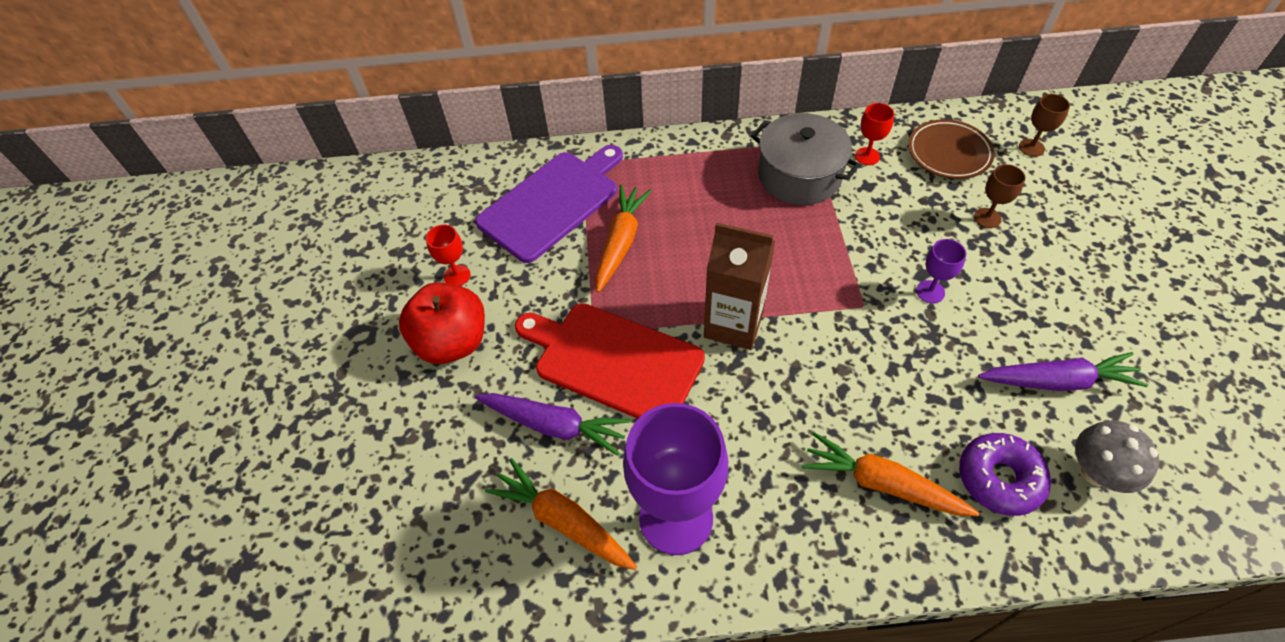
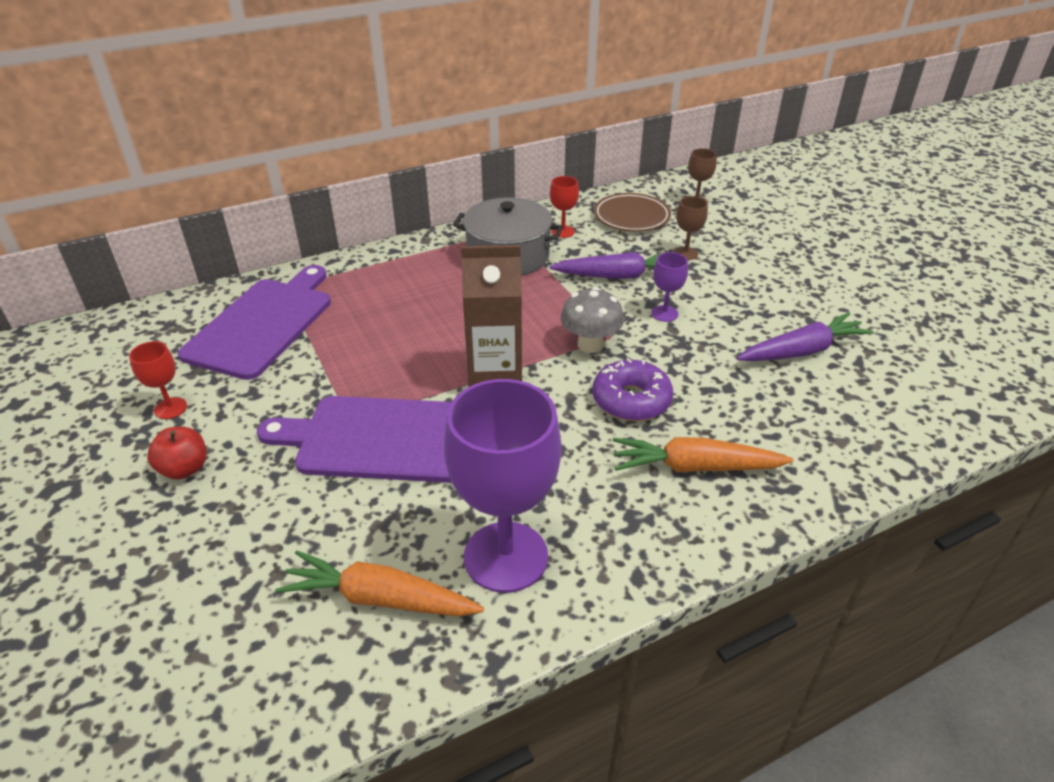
camera: 25 degrees left, 15 degrees down
(452, 342) = (184, 469): red apple -> red apple, size x0.55
(554, 425) = (336, 513): purple carrot -> purple carrot (618, 276)
(613, 361) = (381, 439): red cutting board -> purple cutting board
(620, 242) = (350, 340): orange carrot -> none
(999, 478) = (793, 433): purple donut -> purple donut (631, 400)
(1096, 472) = (868, 407): grey mushroom -> grey mushroom (590, 345)

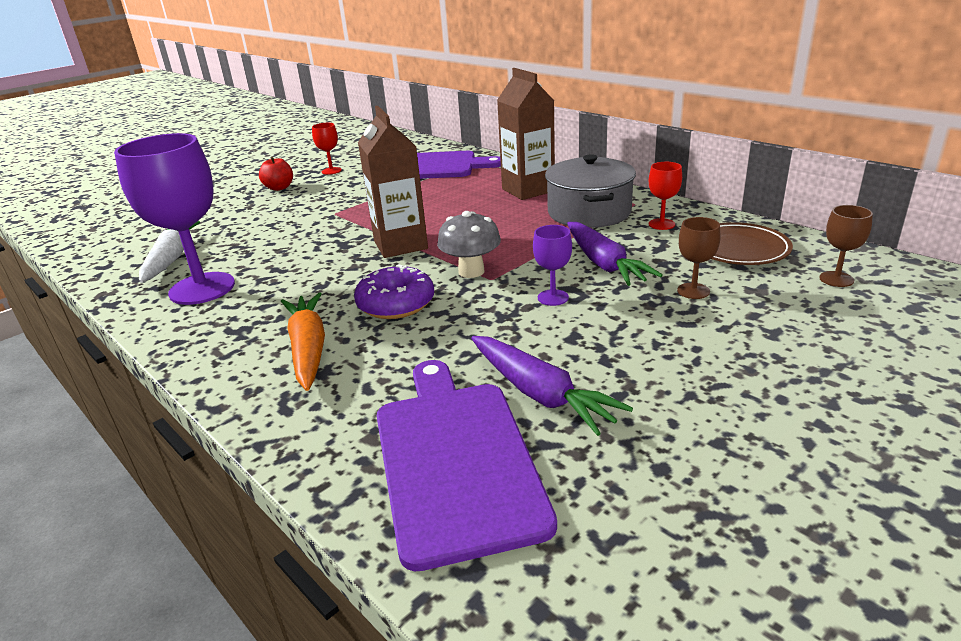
camera: 75 degrees right, 10 degrees down
(379, 598) = (170, 259): orange carrot -> white carrot
(381, 439) = (317, 226): purple cutting board -> purple cutting board (455, 459)
(419, 273) = (528, 190): none -> brown carton

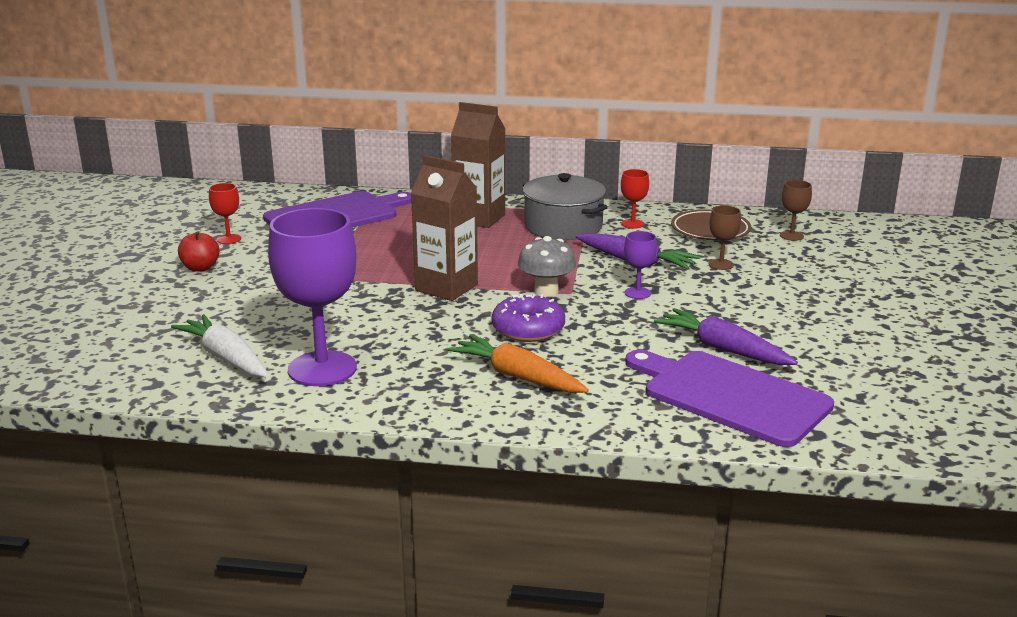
camera: 40 degrees left, 5 degrees down
(540, 394) = (722, 349): purple carrot -> purple carrot turned 150 degrees counterclockwise

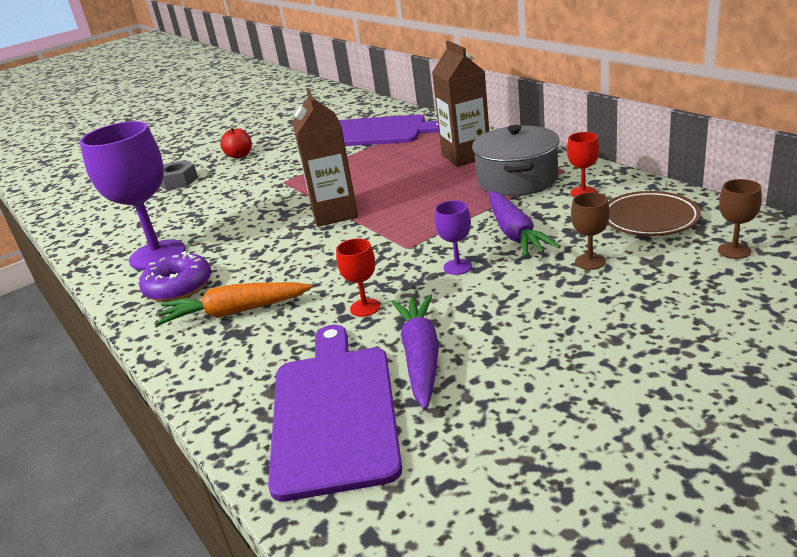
camera: 50 degrees right, 5 degrees up
(172, 308) = (178, 181): none -> grey nut
(225, 358) = (136, 227): white carrot -> none
(229, 239) = (289, 137): red goblet -> red goblet (365, 307)
(517, 377) = (235, 312): orange carrot -> orange carrot turned 90 degrees counterclockwise
(528, 329) = (317, 271): purple donut -> purple donut (179, 287)
(546, 292) = (391, 240): grey mushroom -> none

